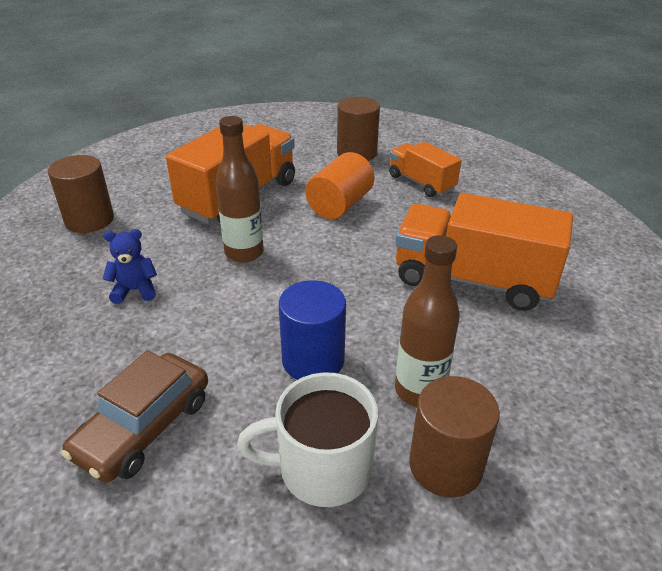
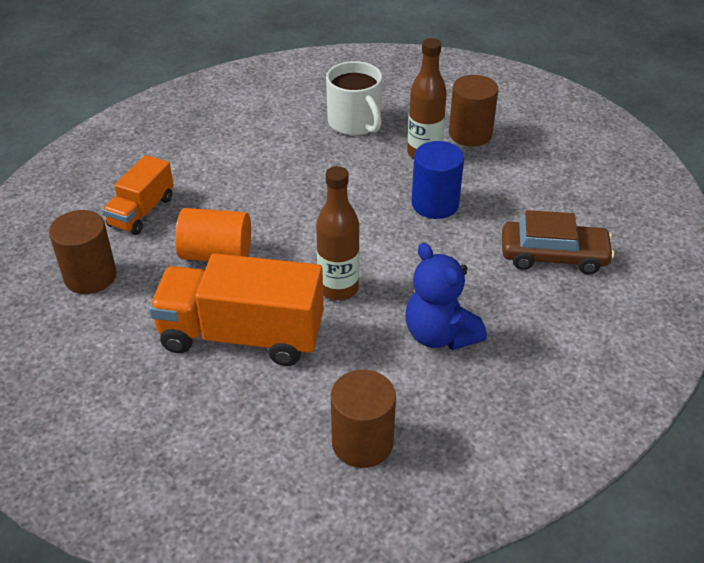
camera: 115 degrees left, 5 degrees up
(135, 290) = (440, 335): blue teddy bear -> blue teddy bear, size x1.64
(322, 468) = (512, 174): white mug -> white mug (355, 123)
(473, 280) = (289, 153): orange truck -> none

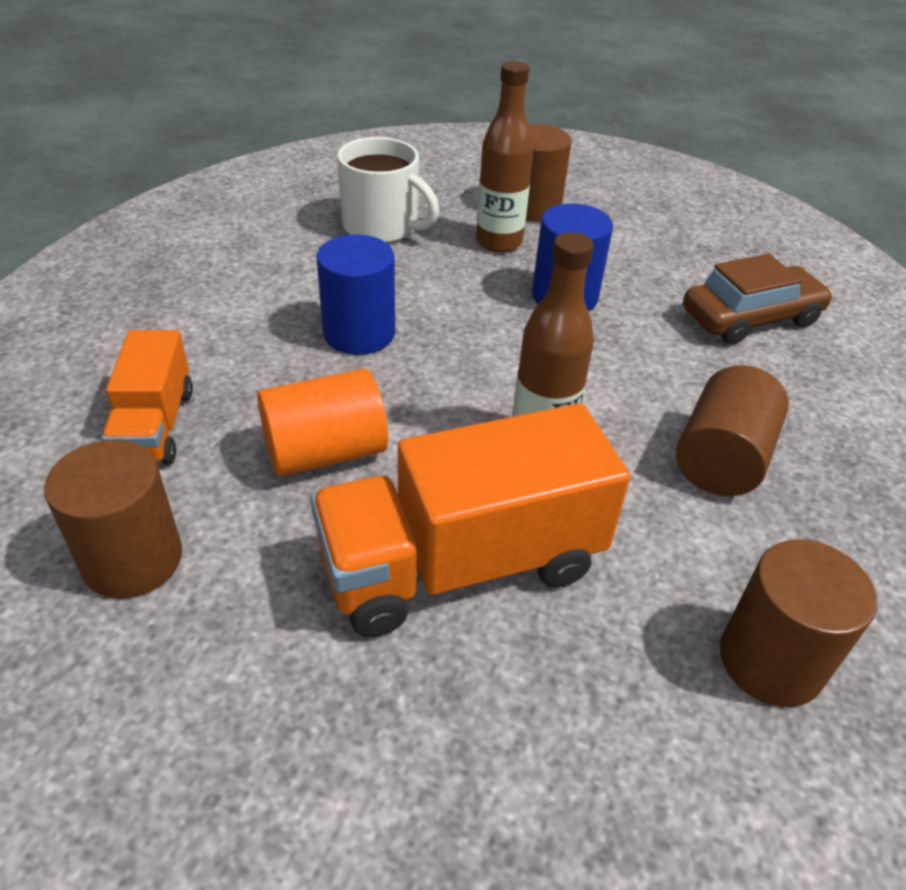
camera: 30 degrees left, 0 degrees up
(286, 191) = (359, 333): none -> blue cylinder
(440, 335) = (721, 459): blue teddy bear -> brown cylinder

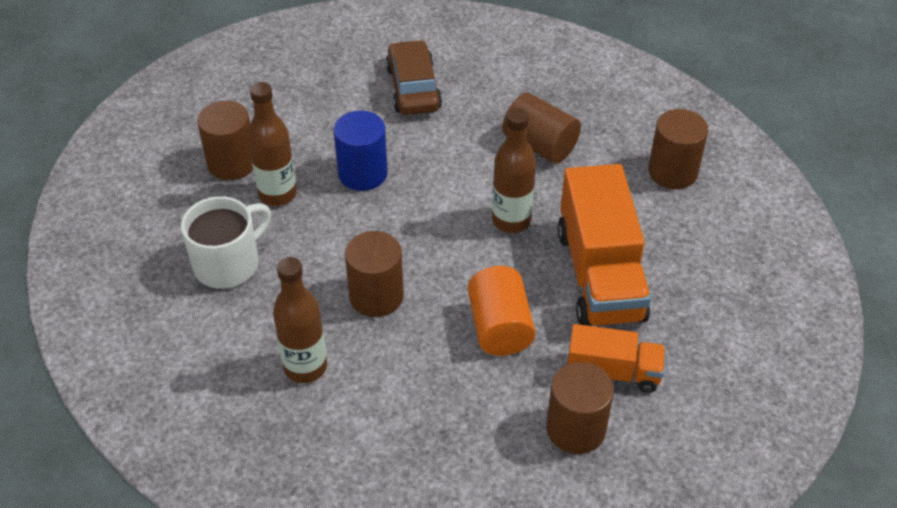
camera: 75 degrees left, 5 degrees up
(155, 425) = (454, 421): orange truck -> orange truck (613, 372)
(240, 296) = (305, 367): none -> brown bottle
(359, 333) = (376, 296): blue cylinder -> brown cylinder

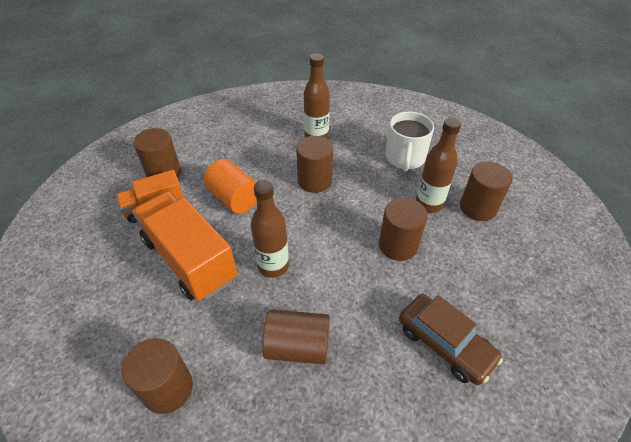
camera: 145 degrees right, 0 degrees up
(363, 173) = (398, 245): blue cylinder -> brown cylinder

